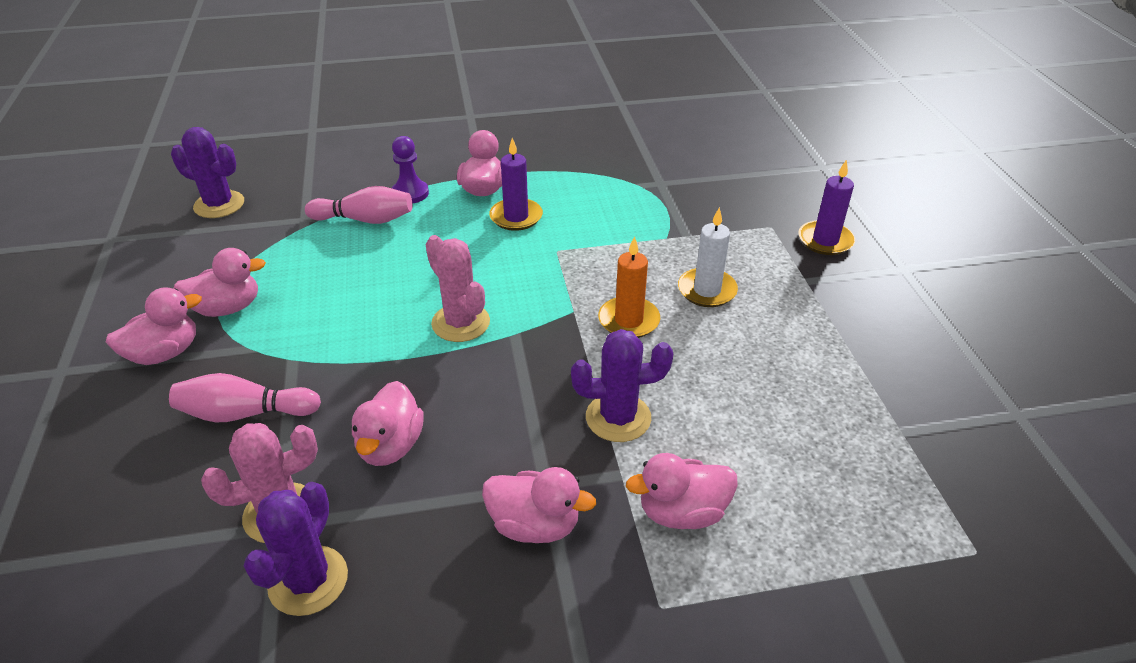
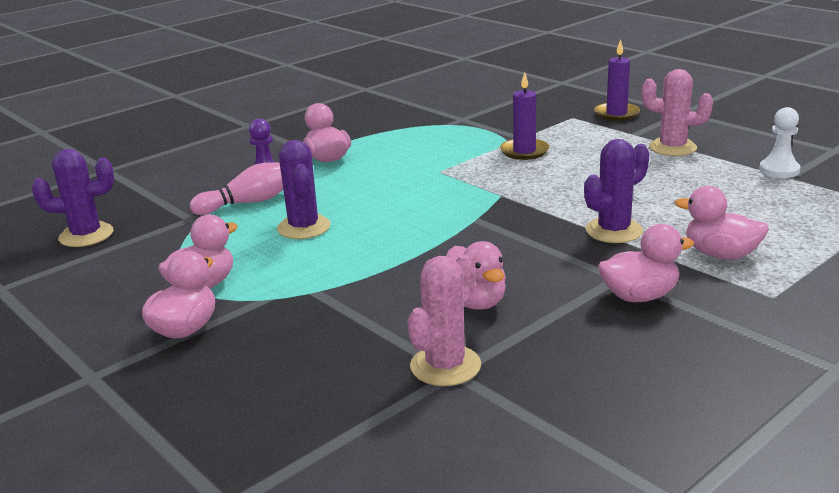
camera: 30 degrees left, 15 degrees down
(245, 413) = (323, 331): pink bowling pin -> none
(308, 581) = (525, 386): purple cactus -> purple cactus (304, 227)
(461, 323) = (425, 227): pink cactus -> pink cactus (672, 148)
(516, 217) = (379, 165): purple candle -> purple candle (524, 151)
(628, 320) = (547, 187): orange candle -> none
(682, 512) = (720, 254): pink duck -> pink duck turned 75 degrees clockwise
(707, 290) = (577, 157): white candle -> none
(905, 416) = (779, 170): none -> white pawn

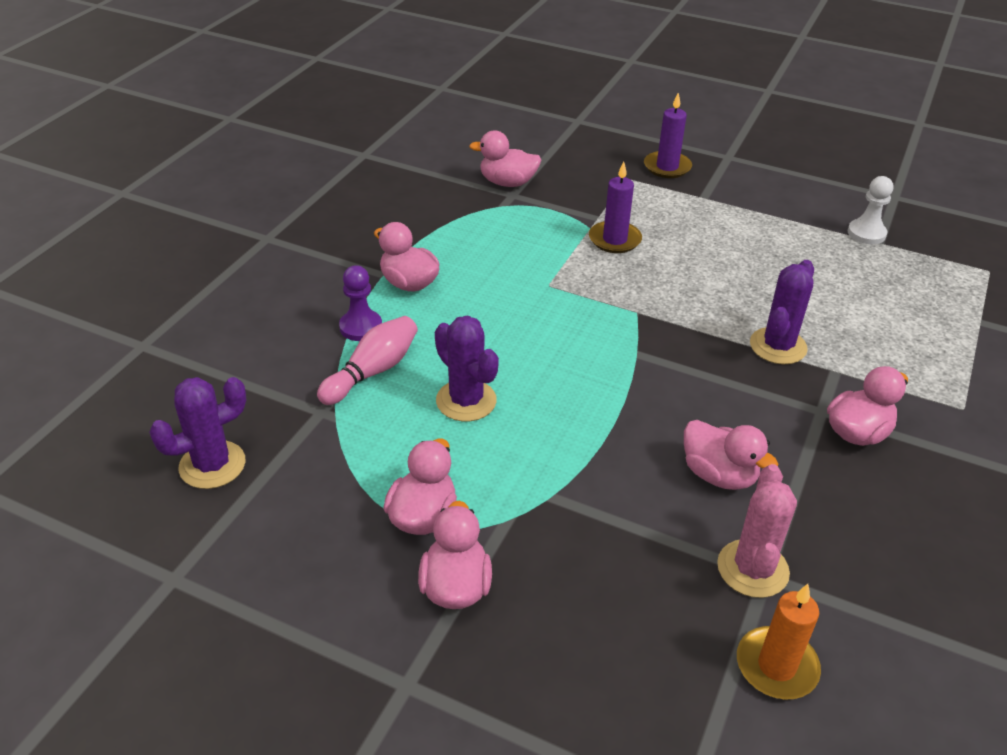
camera: 25 degrees left, 15 degrees up
(403, 432) = (776, 666): none -> orange candle
(672, 148) = (753, 213): pink cactus -> none
(720, 254) = (889, 361): pink duck -> pink duck (507, 183)

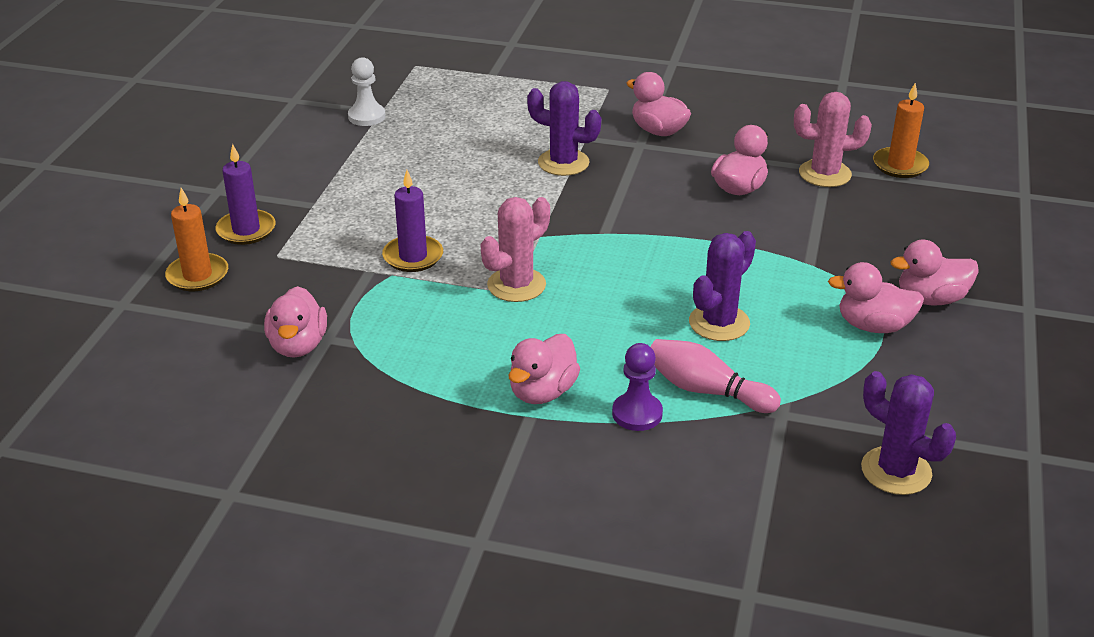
camera: 100 degrees left, 5 degrees down
(559, 288) = (516, 285): none -> pink cactus
(607, 147) = (197, 275): none -> orange candle

